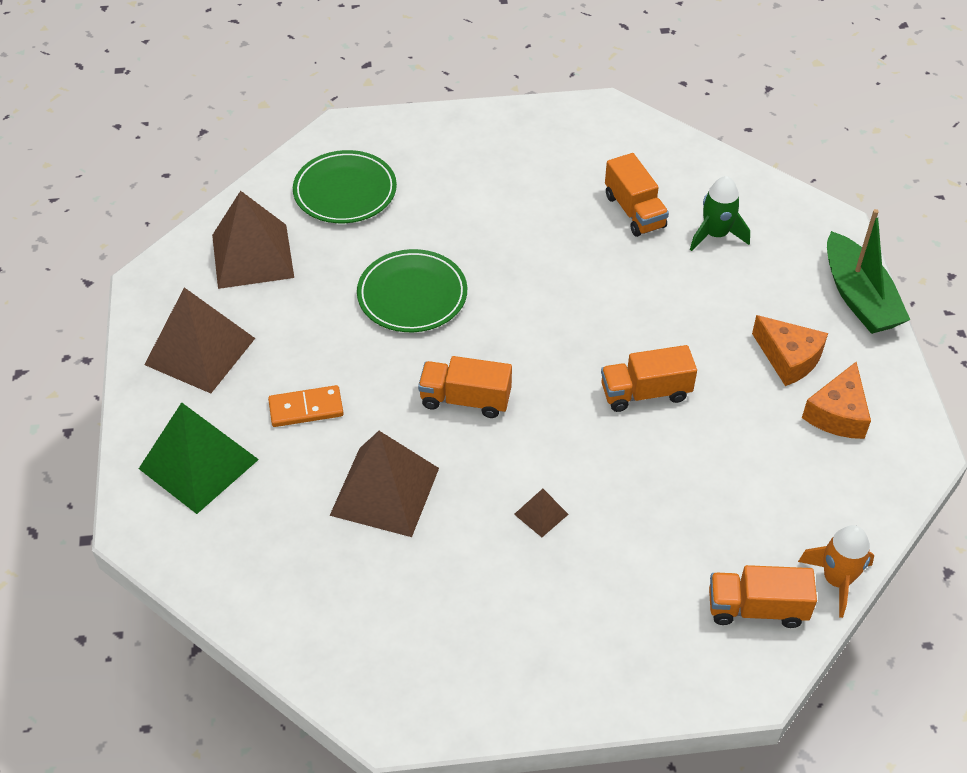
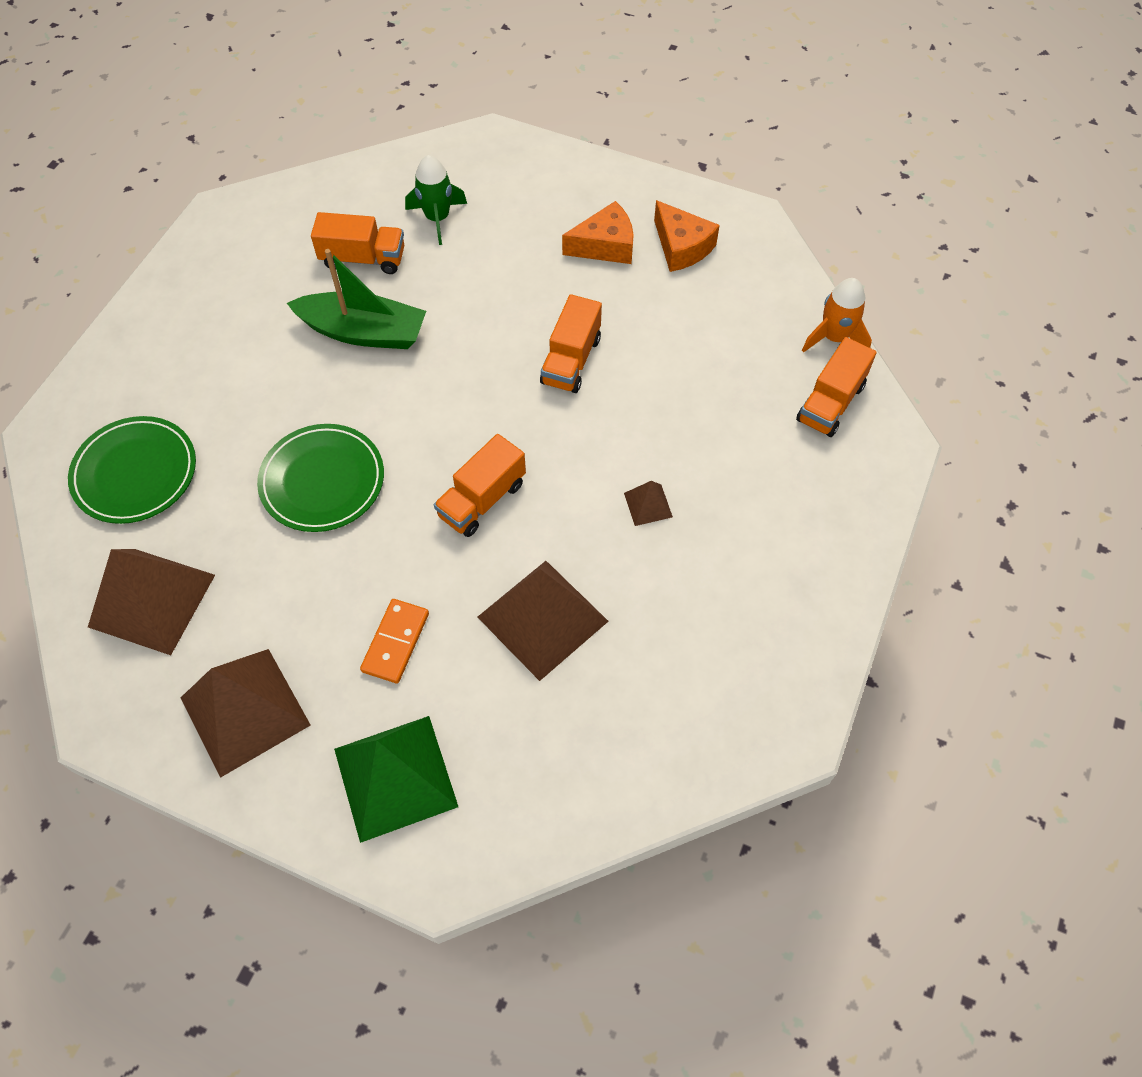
camera: 60 degrees left, 10 degrees up
(859, 297) = (577, 167): green boat -> green boat (364, 332)

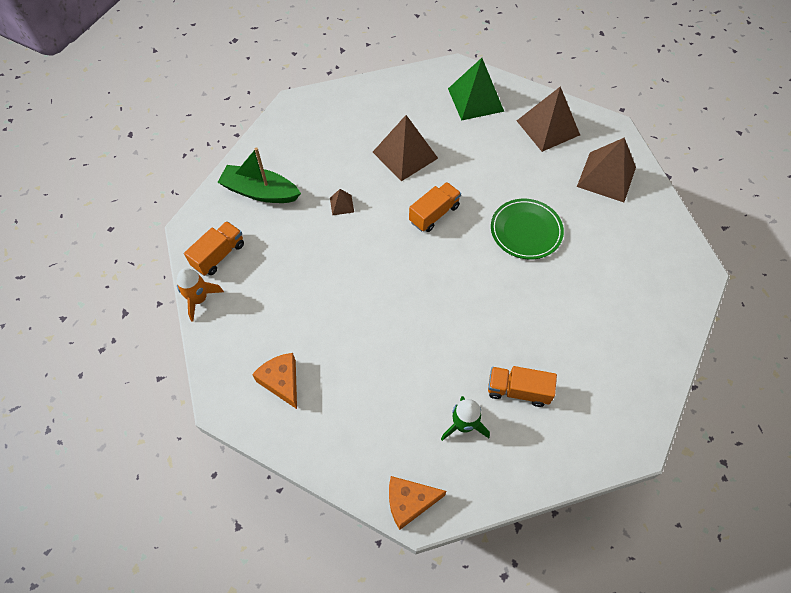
camera: 175 degrees left, 0 degrees up
(135, 473) = (637, 243): green plate -> none
(364, 332) = (511, 328): green boat -> green boat (260, 192)
(396, 642) = (478, 150): orange domino -> none
(571, 360) = (374, 296): orange truck -> none
(605, 246) = (338, 387): orange cheese -> orange cheese (409, 502)

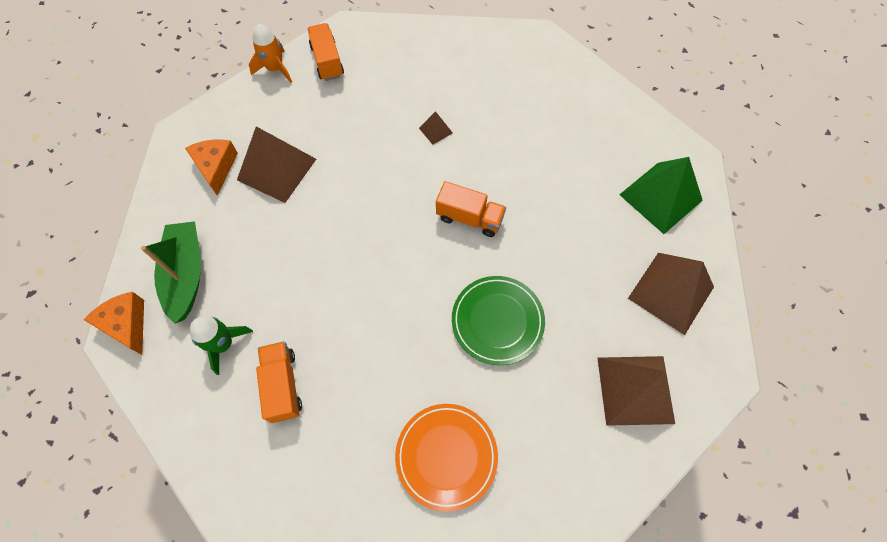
camera: 65 degrees right, 5 degrees up
(219, 255) = (327, 61): orange truck -> orange truck turned 120 degrees counterclockwise
(260, 192) = (414, 59): green boat -> green boat (186, 275)
(281, 382) = (216, 167): orange cheese -> orange cheese turned 45 degrees counterclockwise
(405, 155) = (533, 159): brown pyramid -> brown pyramid (276, 169)
(612, 300) = (446, 456): none -> orange plate

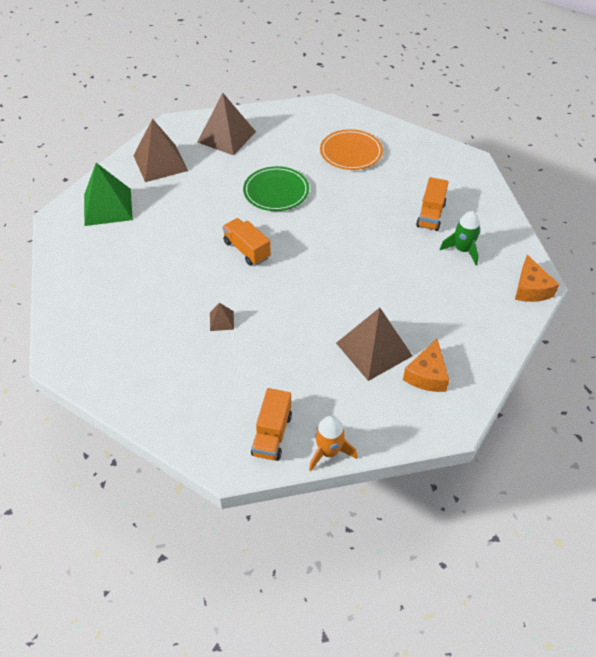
camera: 150 degrees left, 15 degrees down
(186, 275) = (477, 302): green boat -> none

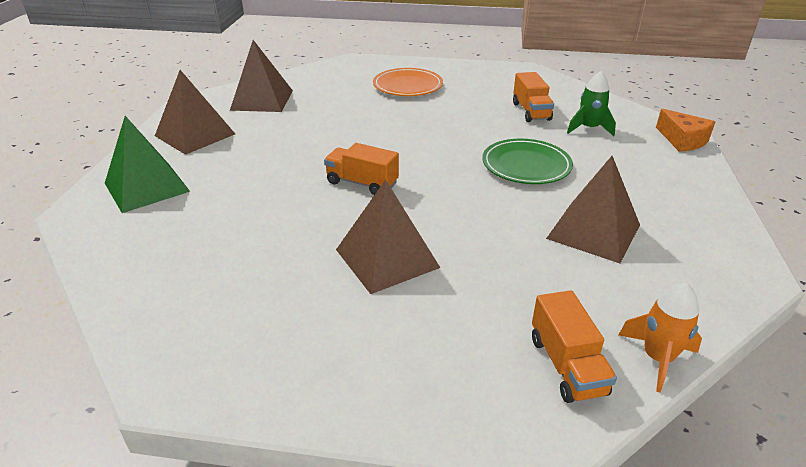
camera: 25 degrees left, 15 degrees down
(221, 320) = (386, 258): brown pyramid -> brown pyramid, size x2.24
(276, 191) = (354, 129): green plate -> green plate (526, 165)
(427, 375) = (674, 237): orange cheese -> none

